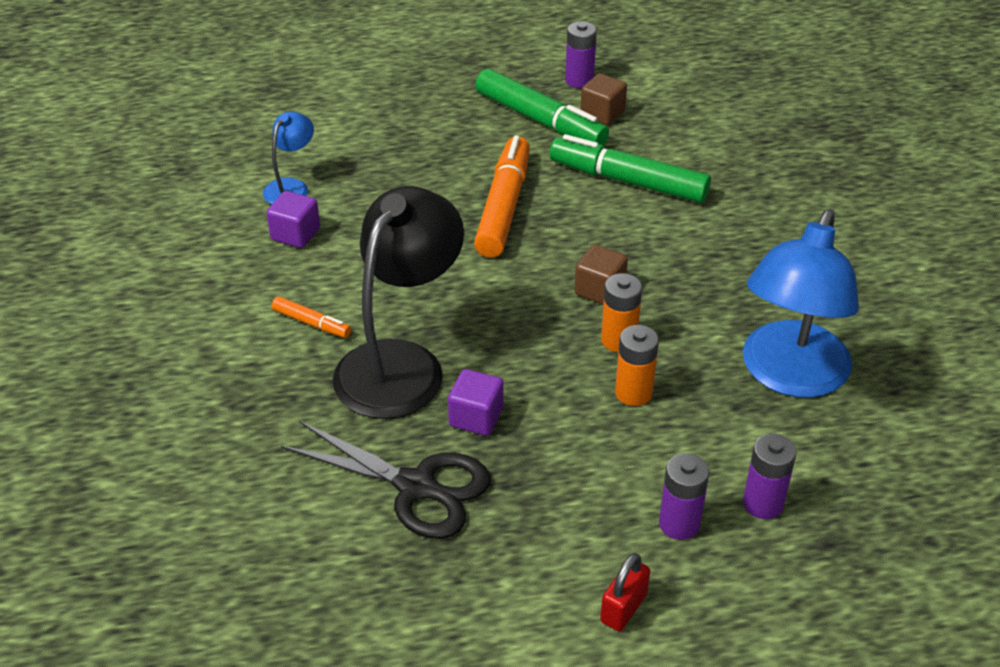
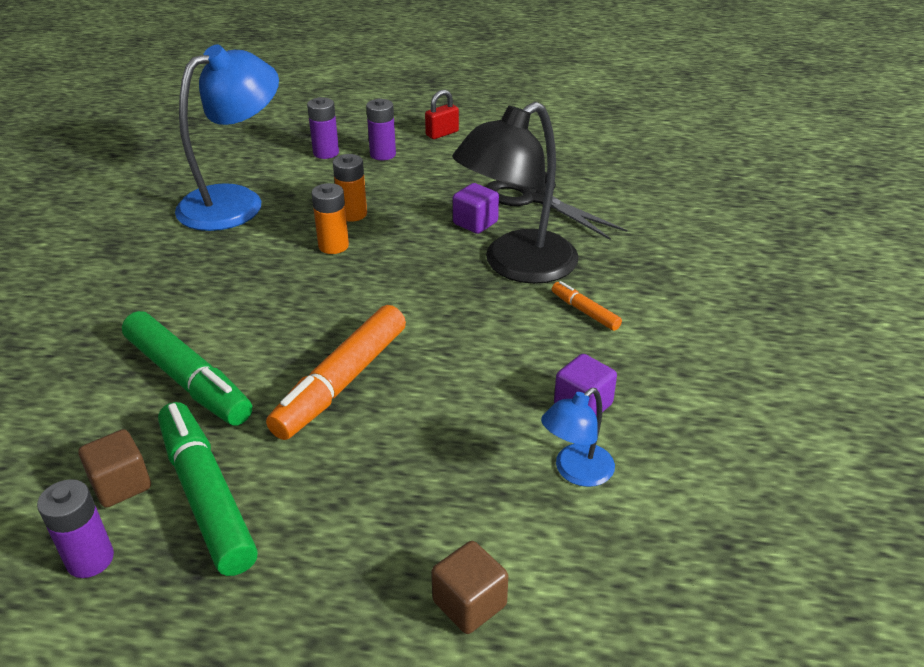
camera: 160 degrees left, 5 degrees down
(599, 290) = (315, 283): brown cube -> brown cube (469, 603)

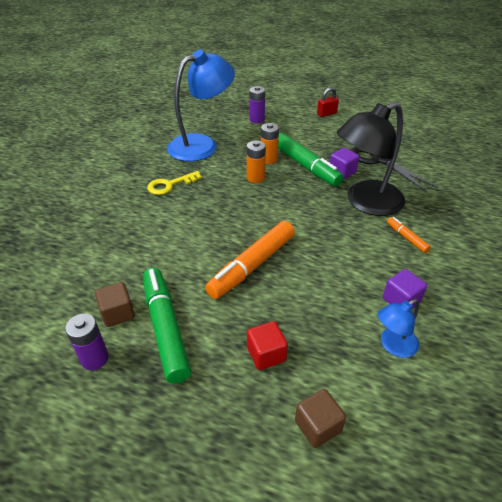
camera: 10 degrees right, 5 degrees up
(187, 272) = (170, 185): none -> yellow key
(188, 379) = (163, 252): green marker -> green marker (305, 166)
(378, 512) = (266, 354): none -> red cube
(383, 154) = (290, 123): purple battery -> none

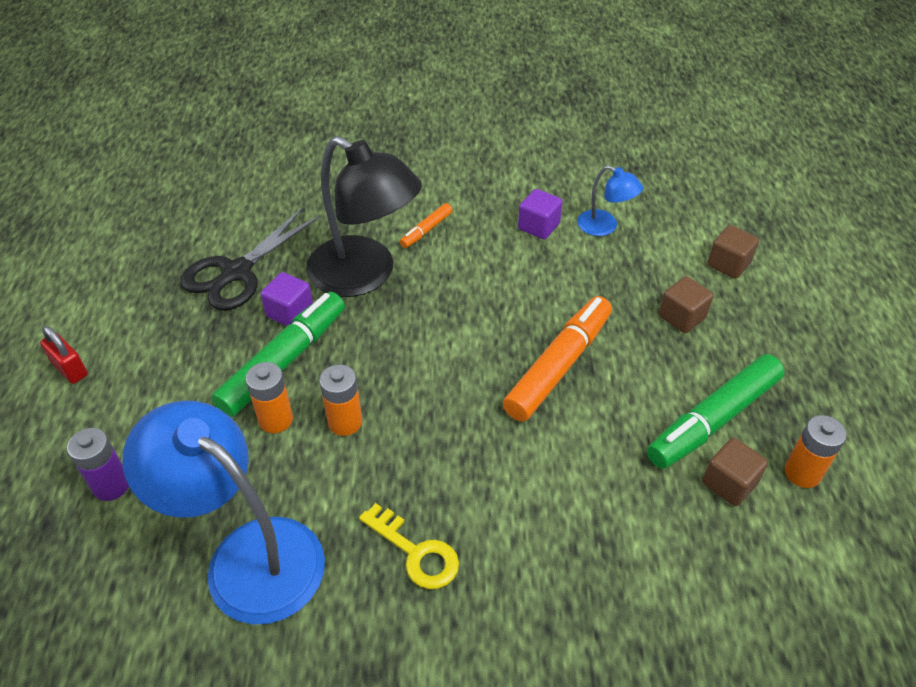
camera: 110 degrees left, 5 degrees up
(95, 358) = (802, 473): purple battery -> orange battery
(252, 265) = (558, 366): orange marker -> orange marker turned 75 degrees counterclockwise
(266, 354) = (682, 317): red cube -> brown cube

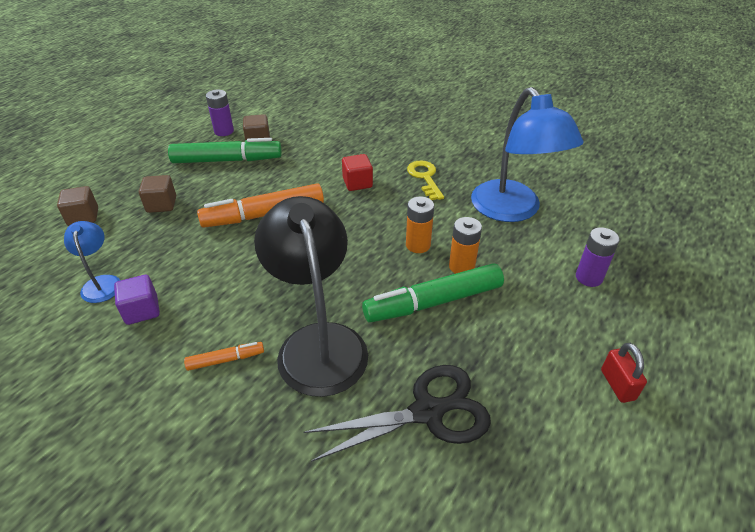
camera: 145 degrees left, 5 degrees down
(290, 312) = (404, 341): purple cube -> none
(502, 482) = (357, 183): none -> red cube
(802, 473) = (224, 131): orange battery -> purple battery

